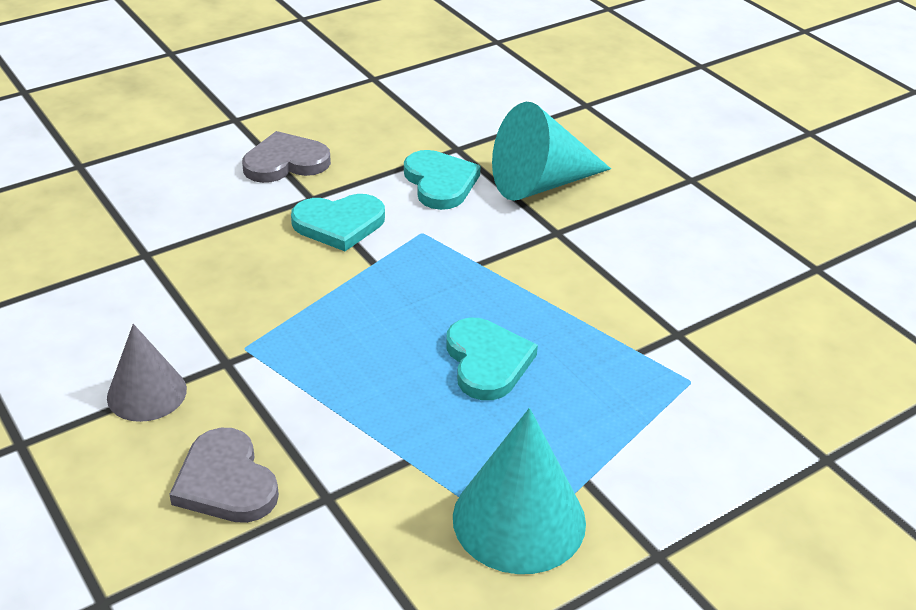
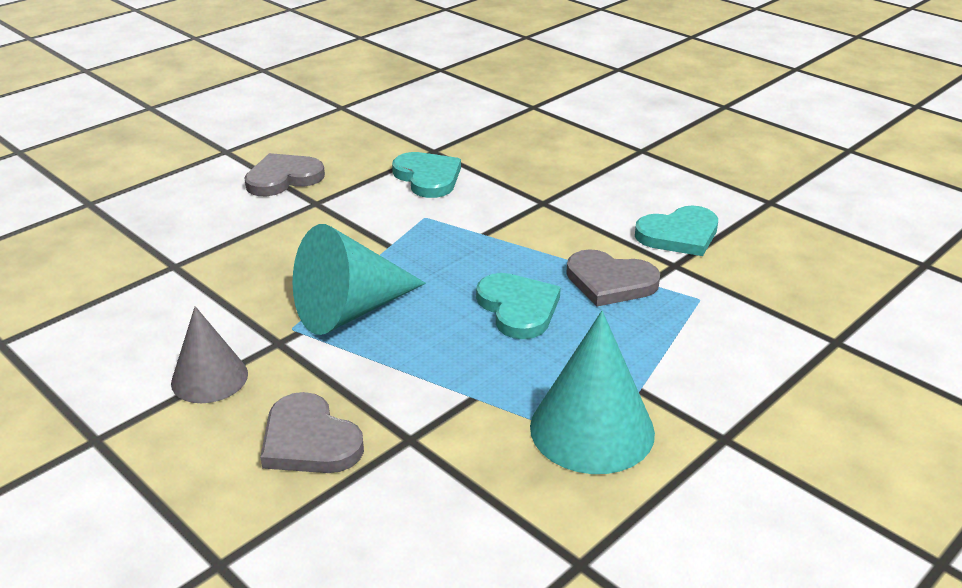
camera: 10 degrees left, 5 degrees down
(339, 224) = (348, 220): turquoise heart -> turquoise heart (679, 235)
(540, 183) = (516, 168): turquoise cone -> turquoise cone (350, 310)
(598, 344) = (610, 282): none -> grey heart

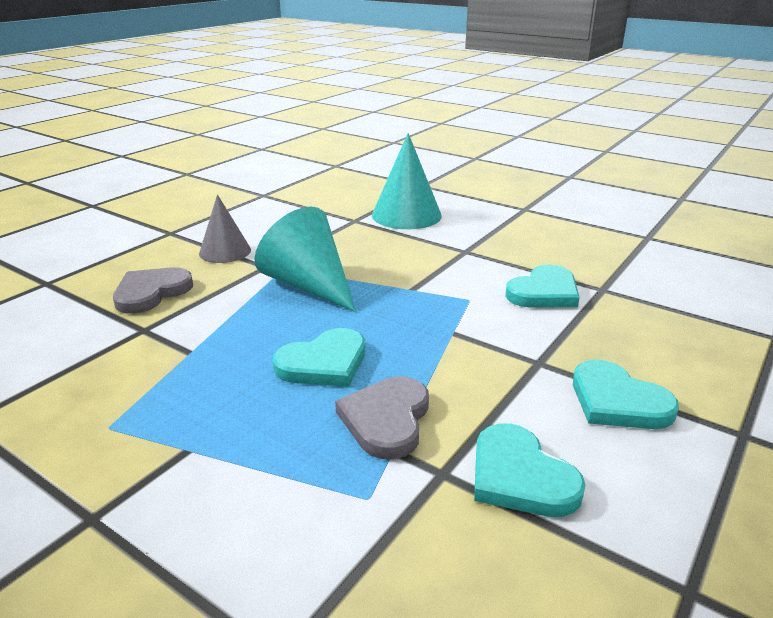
camera: 80 degrees right, 5 degrees down
(283, 178) = (496, 234): grey heart -> none
(592, 429) = (131, 419): turquoise cone -> turquoise cone (406, 215)
(600, 182) = (617, 401): none -> turquoise heart

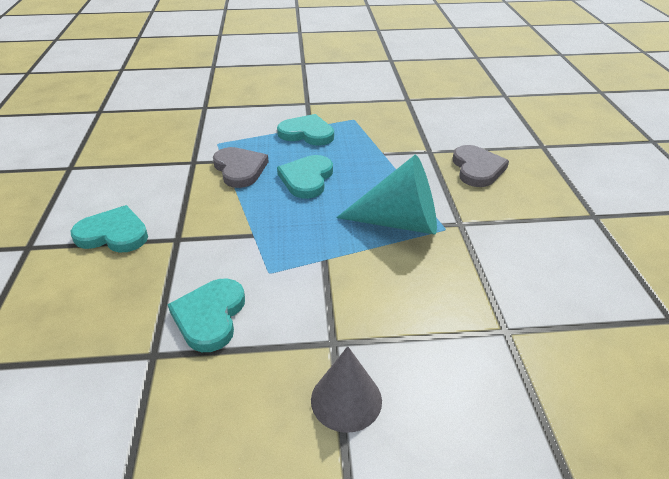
camera: 140 degrees right, 10 degrees up
(225, 251) = (515, 220): grey cone -> grey cone (346, 400)
(406, 215) = (474, 381): turquoise cone -> none
(520, 476) = (155, 174): turquoise heart -> turquoise heart (307, 133)

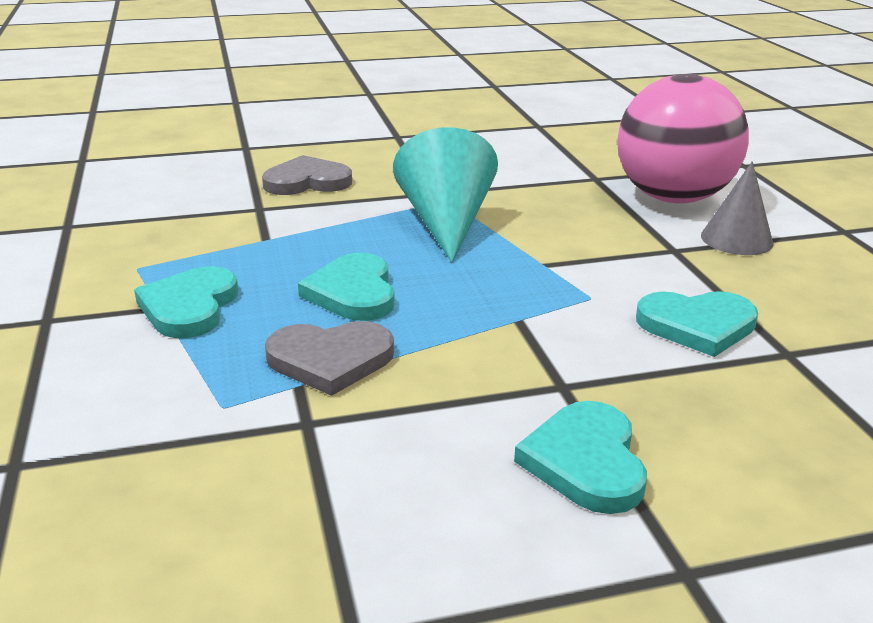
camera: 100 degrees left, 10 degrees down
(240, 169) = (330, 360): grey heart -> grey heart turned 150 degrees counterclockwise
(307, 179) = (353, 292): turquoise heart -> turquoise heart turned 75 degrees clockwise
(453, 380) = (672, 198): none -> pink ball

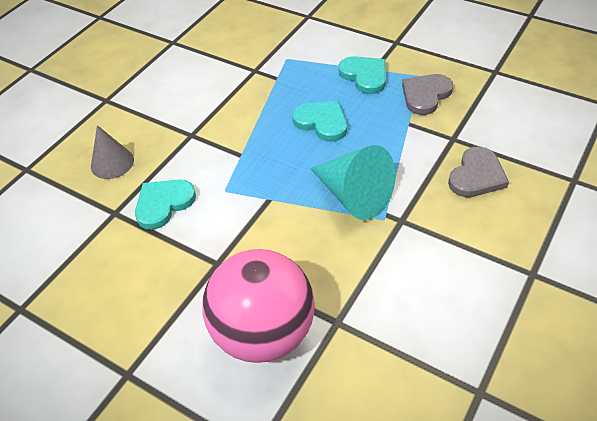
camera: 140 degrees right, 20 degrees up
(330, 360) = (281, 91): grey heart -> grey heart (425, 95)
(585, 461) = (158, 112): turquoise heart -> none
(736, 239) = (189, 304): grey cone -> grey cone (112, 163)

